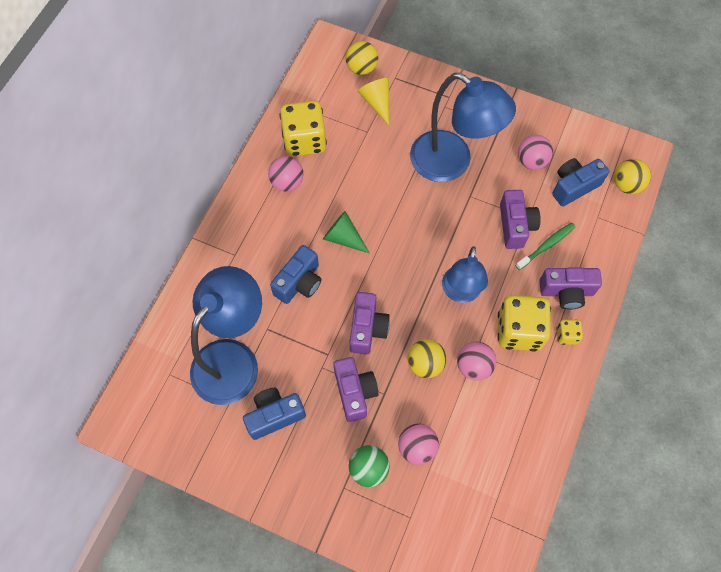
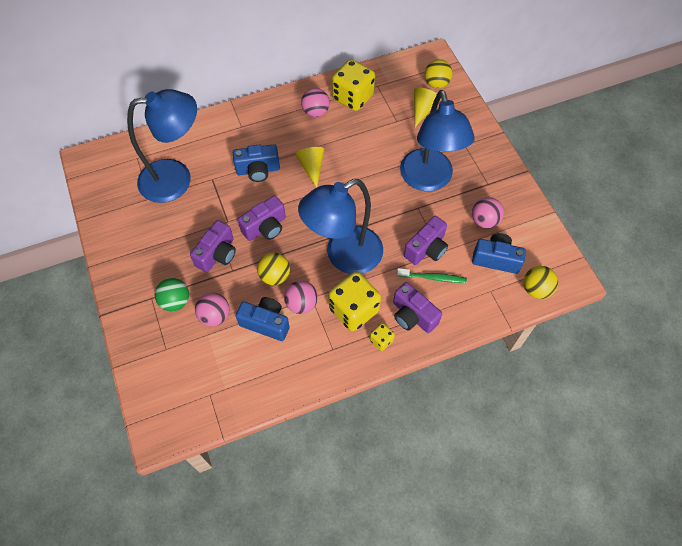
camera: 45 degrees right, 5 degrees down
(274, 416) = (162, 227): blue camera -> blue camera (266, 323)
(343, 238) = (311, 167): green cone -> yellow cone
(460, 292) = (344, 256): blue lamp -> blue lamp, size x1.60

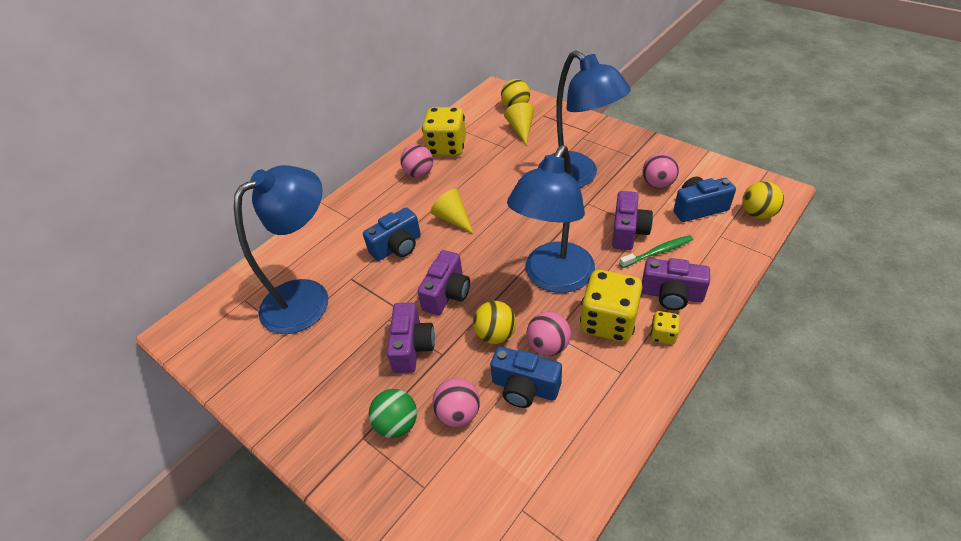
camera: 25 degrees left, 15 degrees down
(266, 323) = (524, 388): blue camera -> blue camera turned 150 degrees counterclockwise

